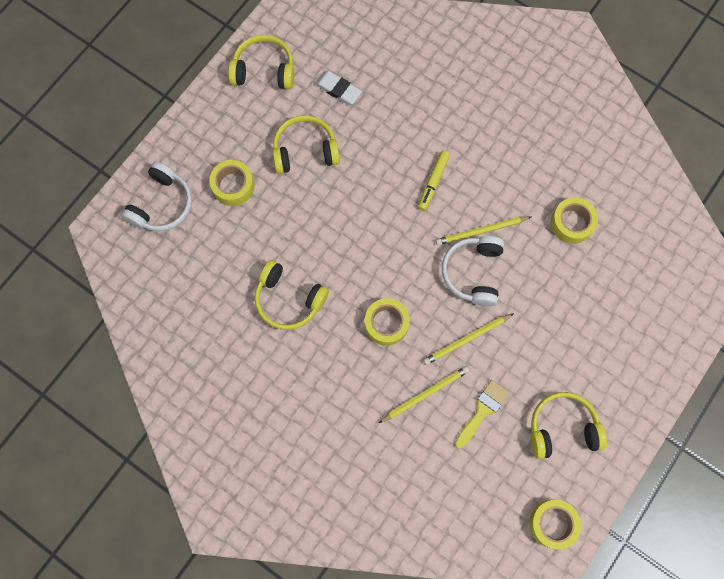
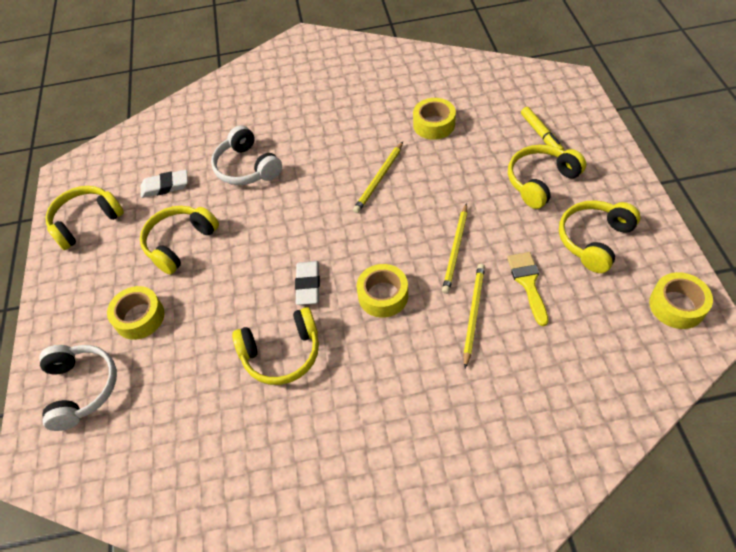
camera: 40 degrees left, 20 degrees down
(350, 267) = (308, 285): none -> white eraser
(433, 182) = (307, 180): yellow marker -> yellow marker (541, 134)
(473, 273) = (406, 206): white headphones -> white headphones (247, 167)
(585, 349) = (541, 181): none -> yellow headphones

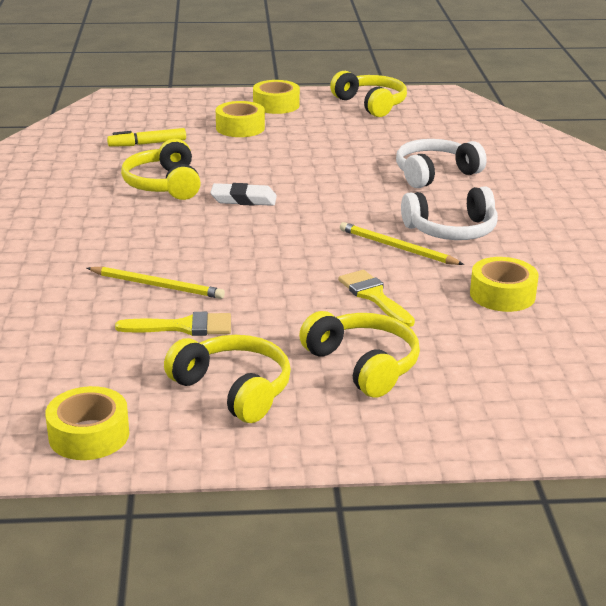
camera: 90 degrees right, 25 degrees down
(81, 388) = (175, 110): white headphones -> white headphones (451, 230)
(165, 186) = (412, 135): white eraser -> none
(180, 243) = (327, 142): yellow headphones -> none
(383, 295) = (209, 237): yellow tape -> yellow tape (276, 105)
(453, 184) = (374, 296): none -> yellow brush
(456, 249) = (259, 285): yellow pencil -> none
(541, 134) = (470, 382): yellow marker -> yellow marker (147, 144)

